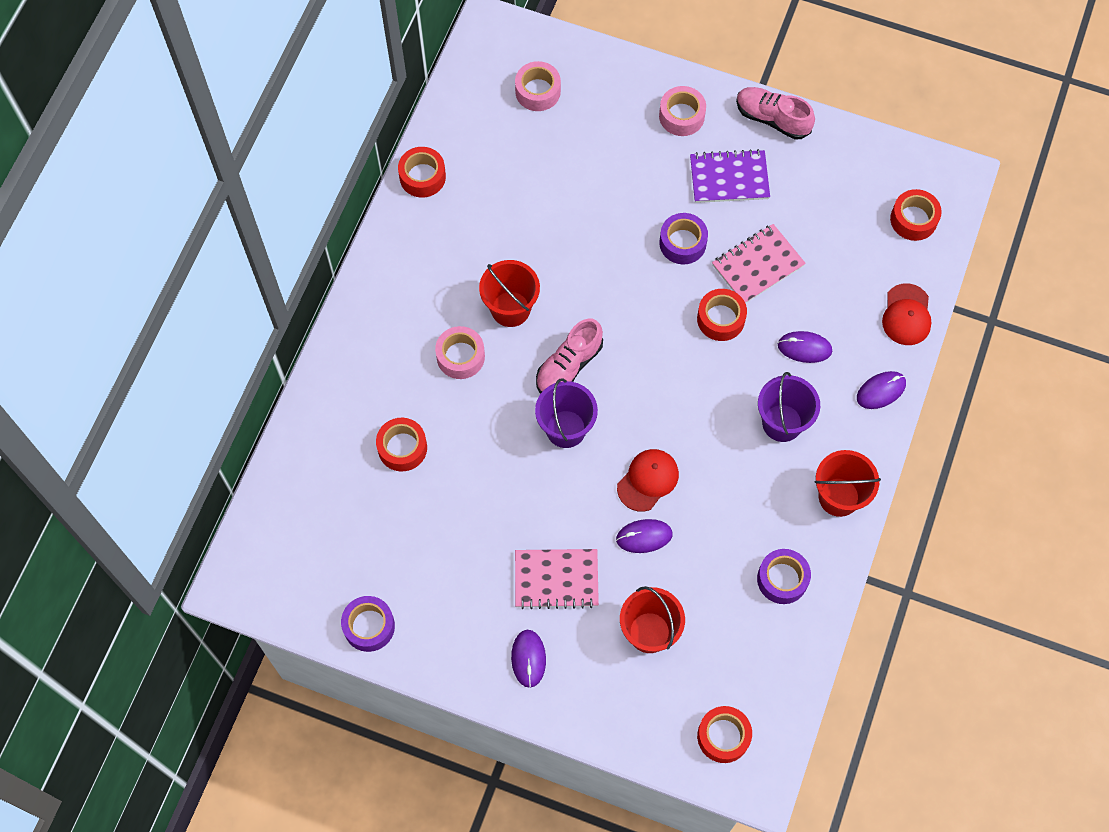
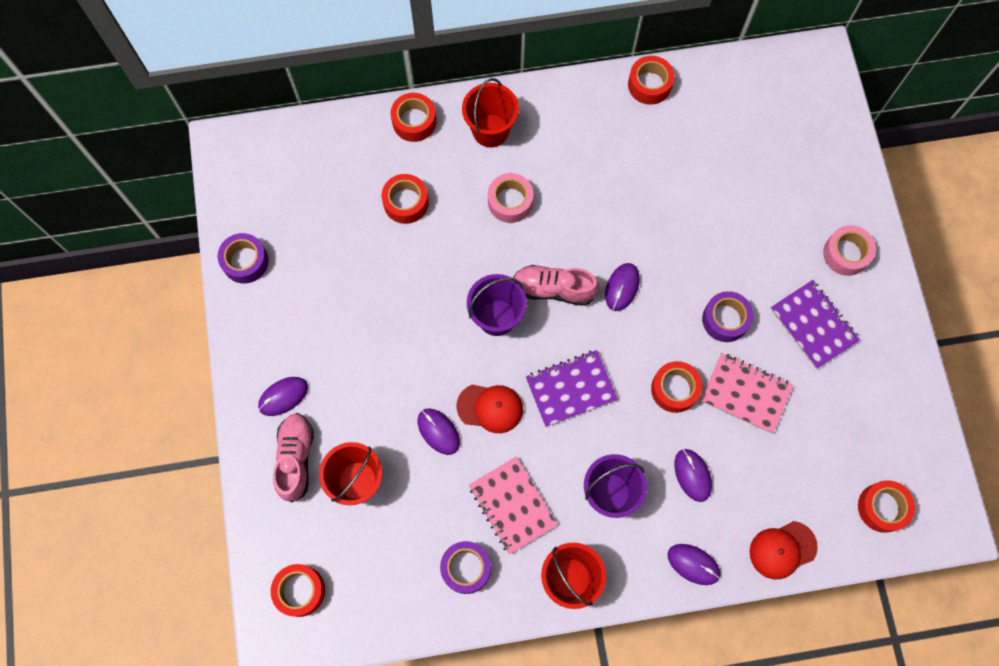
camera: 60 degrees right, 5 degrees up
(324, 397) = (414, 121): none -> red tape
(510, 309) = (576, 216): red bucket -> red bucket (490, 130)
(538, 91) = (788, 127): pink tape -> none
(556, 579) = (362, 381): pink notebook -> pink notebook (512, 505)
(602, 309) = (622, 287): none -> purple mouse
(670, 403) = (571, 389): none -> purple notebook
(772, 119) = (897, 331): pink shoe -> pink shoe (296, 458)

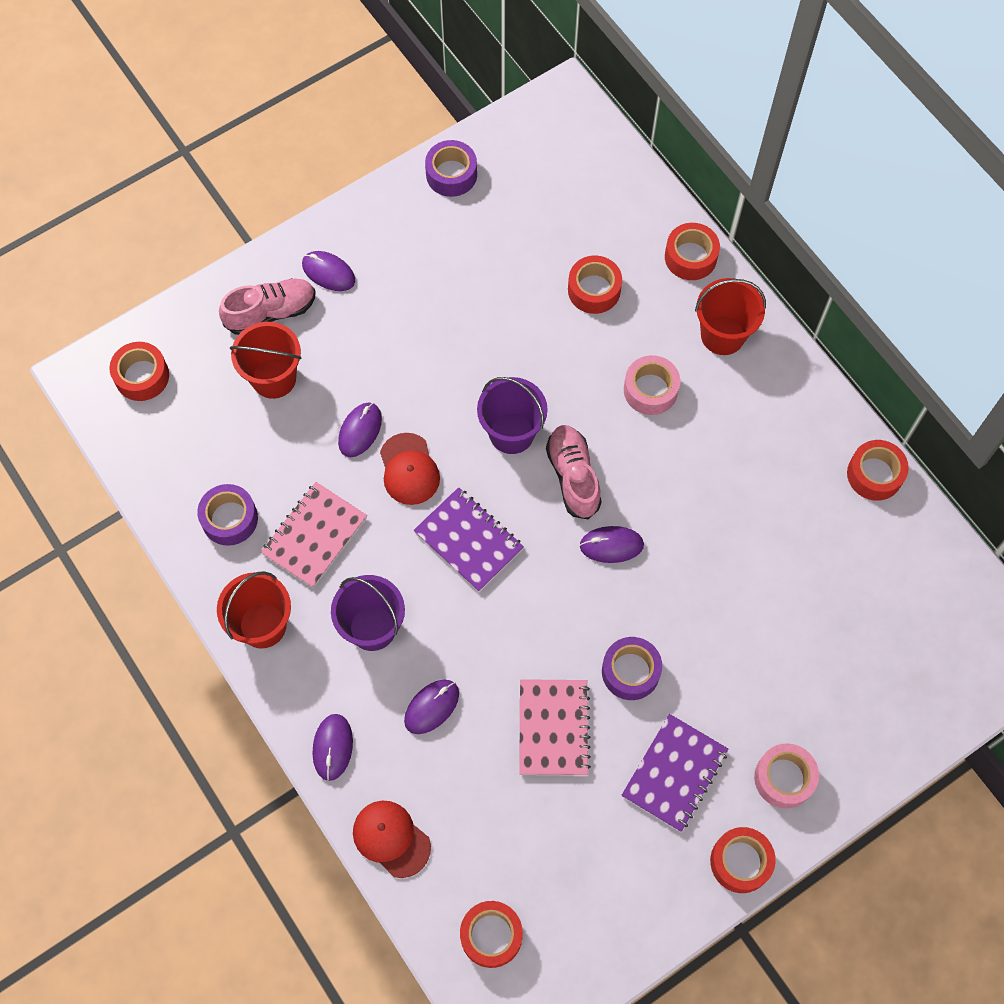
camera: 65 degrees right, 5 degrees down
(674, 389) = (521, 649): red tape -> red tape (740, 862)

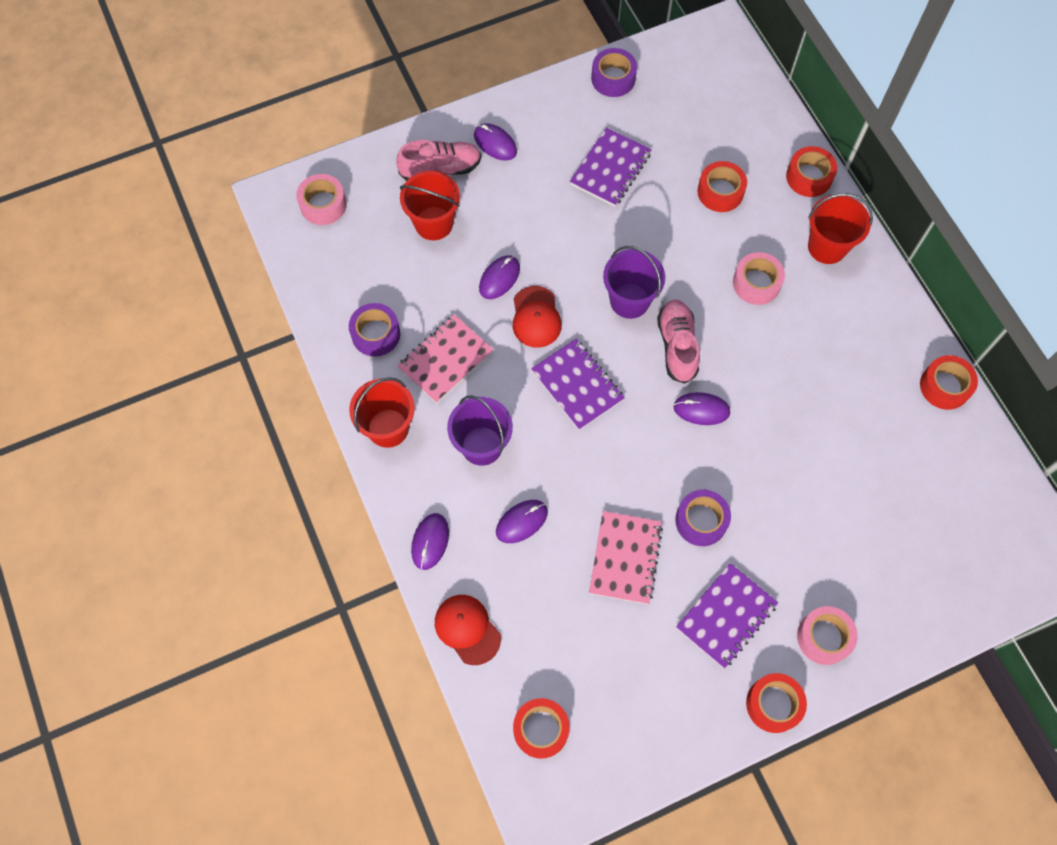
camera: 10 degrees right, 0 degrees up
(142, 376) = (323, 205): red tape -> pink tape
(465, 282) = (610, 169): none -> purple notebook

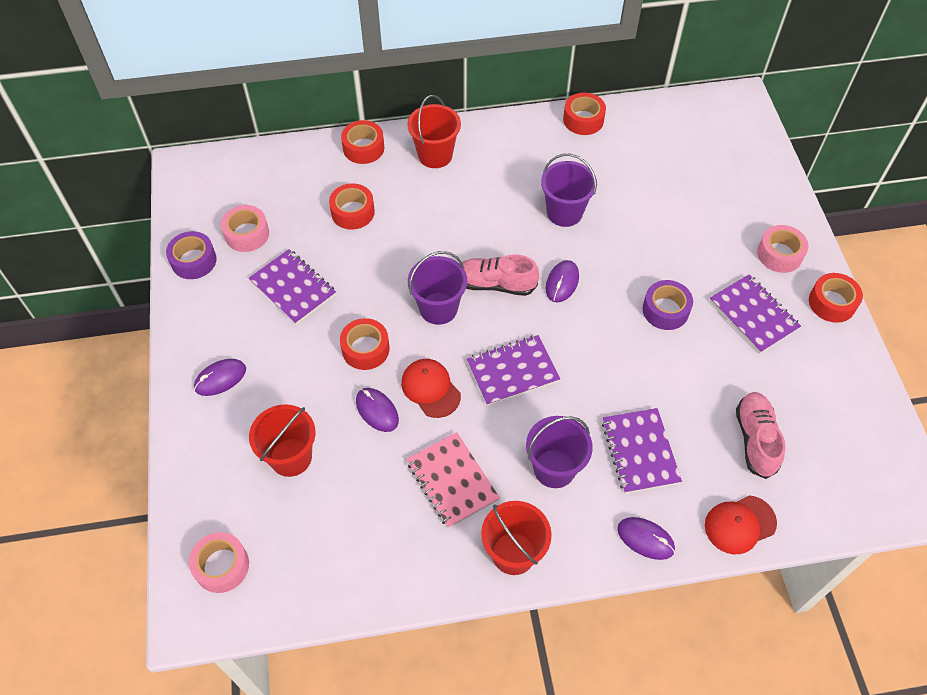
camera: 75 degrees left, 10 degrees down
(376, 334) = (402, 543): purple tape -> none
(441, 169) = (228, 436): pink shoe -> pink shoe (755, 439)
(521, 522) = (640, 452): purple mouse -> purple notebook
(536, 317) = (430, 389): red cap -> red cap turned 135 degrees counterclockwise
(541, 729) = (841, 483): red tape -> red tape (365, 349)
(625, 558) = (690, 376): pink notebook -> none
(756, 283) = (453, 211): pink tape -> pink tape (247, 234)
(797, 393) = (564, 212): none -> purple bucket

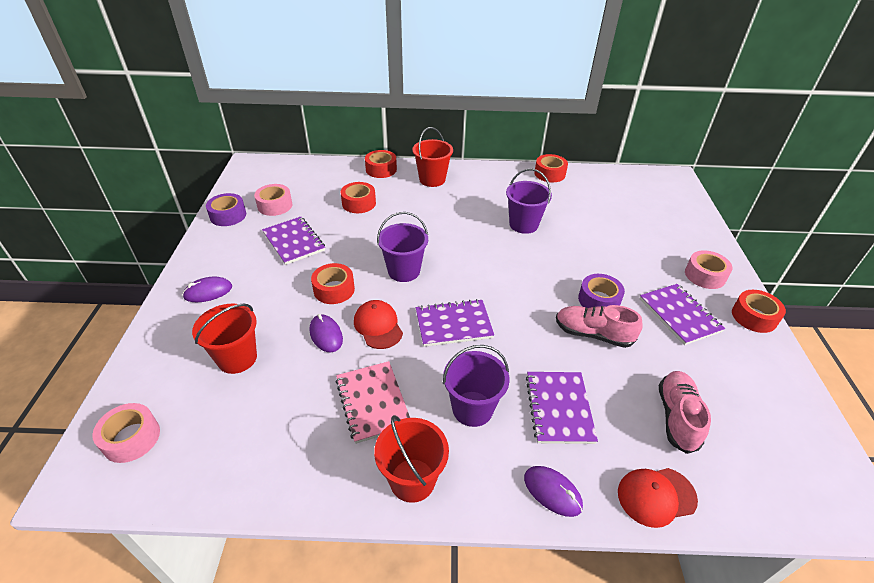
camera: 10 degrees right, 15 degrees down
(495, 284) = (455, 261): pink shoe -> pink shoe (593, 334)
(562, 282) = (511, 268): purple mouse -> none

